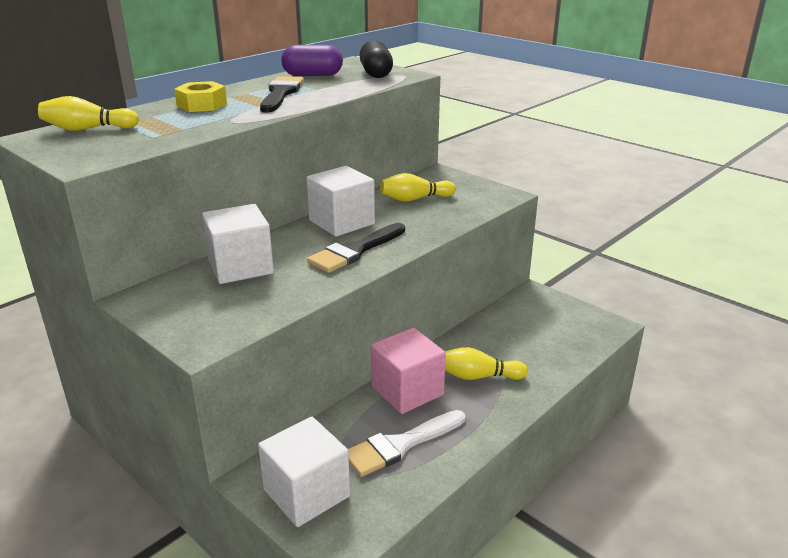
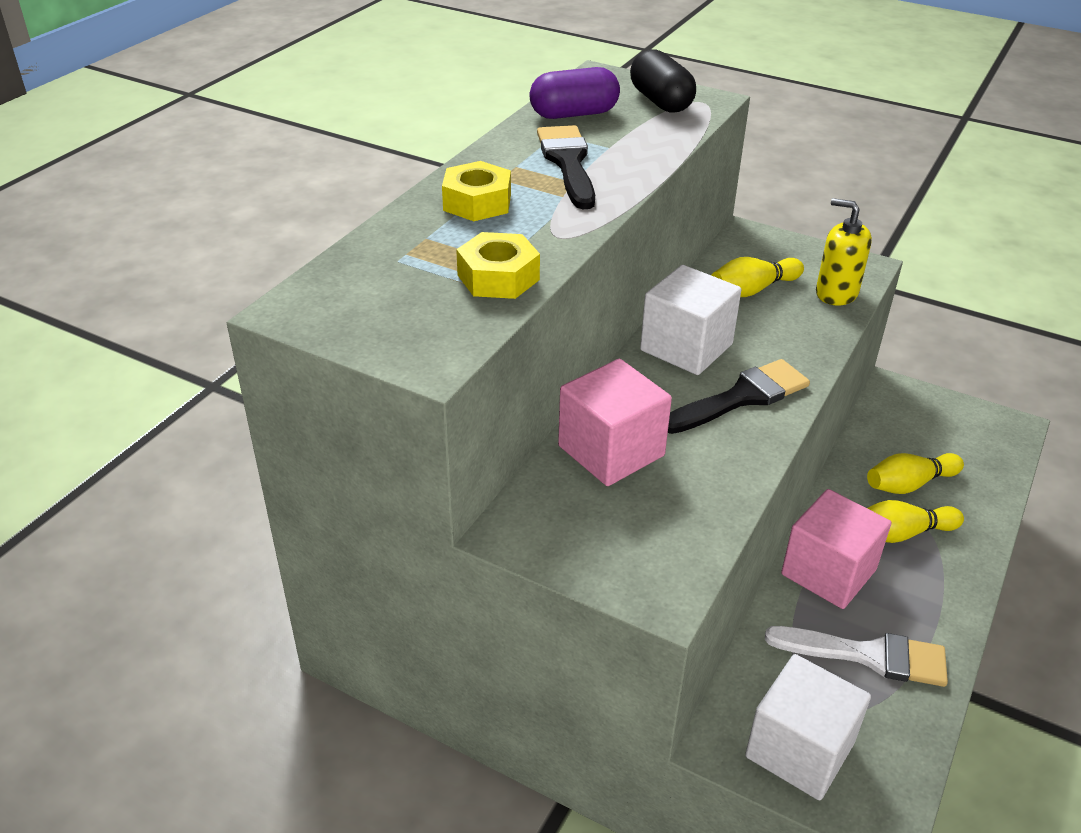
camera: 15 degrees left, 10 degrees up
(88, 129) = (361, 280): yellow bowling pin -> yellow bowling pin (909, 484)
(170, 134) = (498, 277): none -> yellow nut
(240, 267) = (611, 451): white cube -> pink cube
(355, 251) = (741, 397): black brush -> black brush turned 150 degrees counterclockwise
(400, 445) = (868, 655): white brush -> white brush turned 120 degrees counterclockwise
(472, 206) = (836, 293): none -> yellow soap dispenser

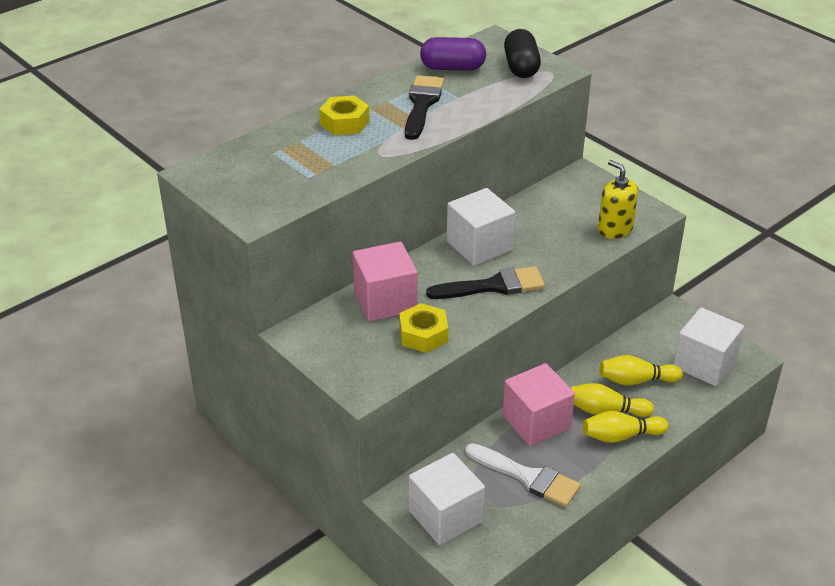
camera: 20 degrees right, 0 degrees up
(498, 277) = (325, 175): yellow nut -> yellow nut (423, 335)
(752, 290) = (555, 215): yellow bowling pin -> yellow bowling pin (621, 436)
(970, 444) = (704, 364): none -> white cube

